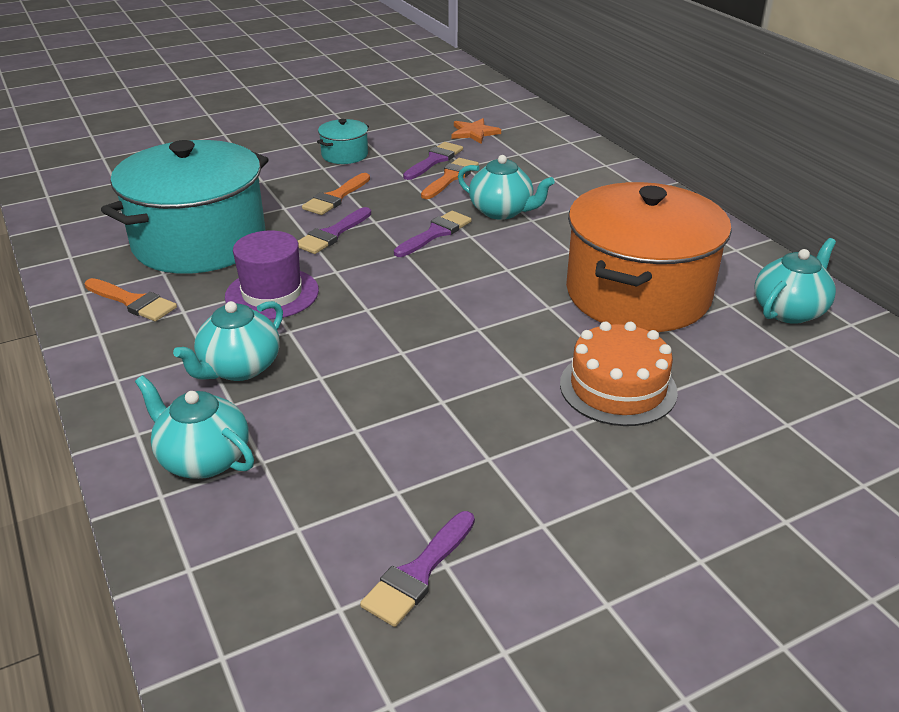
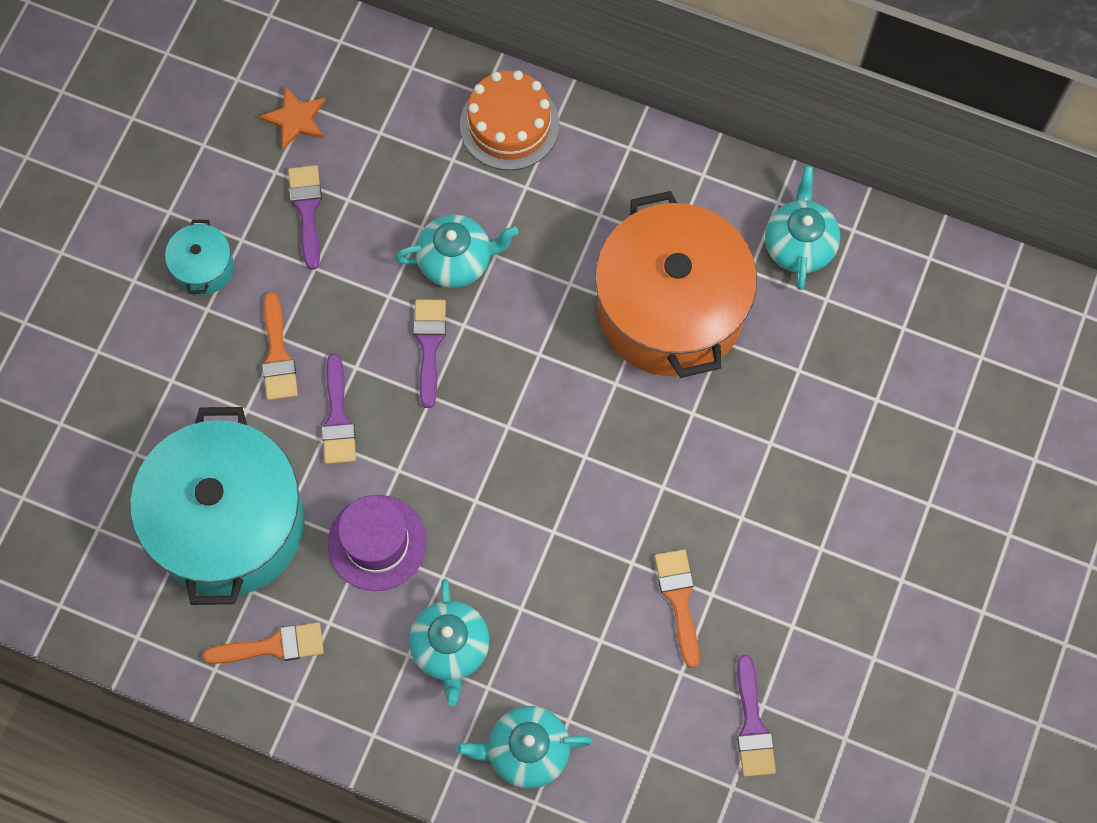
camera: 40 degrees left, 35 degrees up
(450, 178) = (354, 233): orange brush -> orange brush (679, 600)
(618, 387) = (740, 448): orange cake -> orange cake (509, 125)

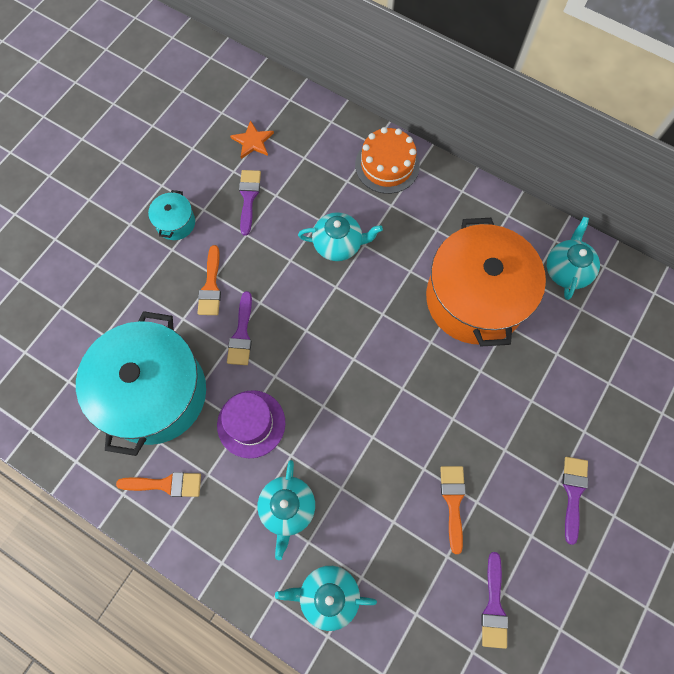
camera: 10 degrees right, 0 degrees up
(429, 345) = (311, 296): purple brush -> purple brush (573, 493)

